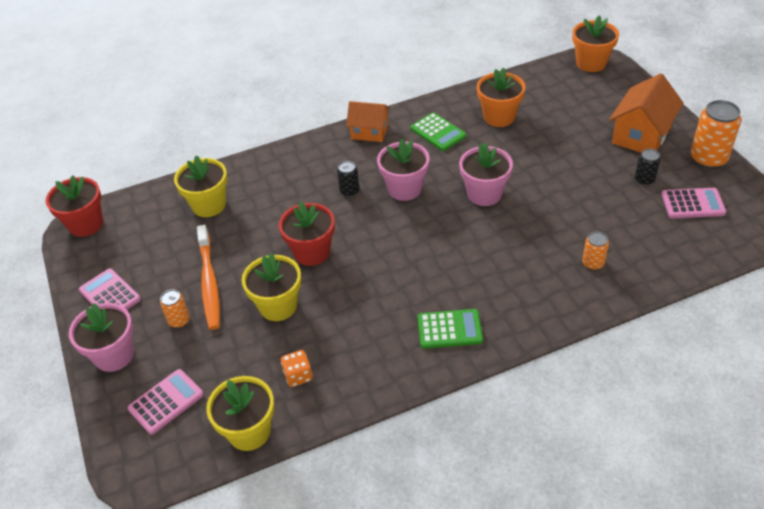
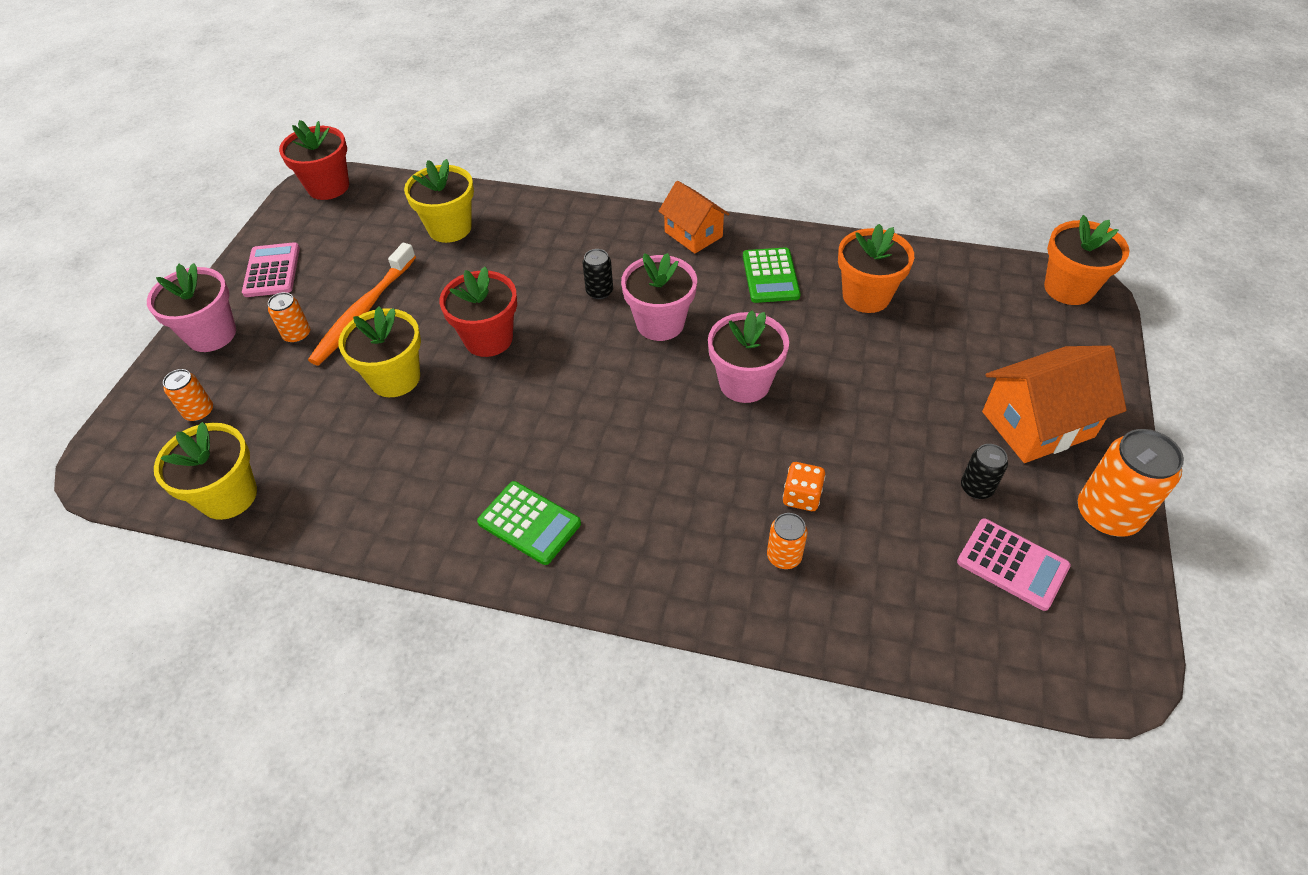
camera: 35 degrees right, 5 degrees up
(166, 402) = (199, 412): pink calculator -> orange can
(298, 376) = (331, 468): orange dice -> orange dice (801, 497)

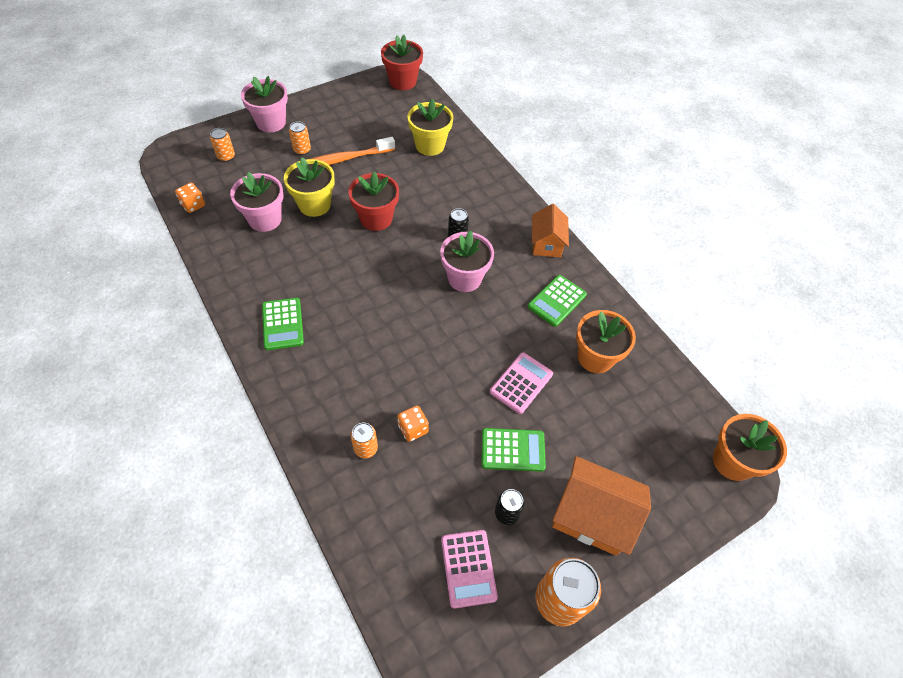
camera: 40 degrees right, 5 degrees up
(228, 496) = (193, 205): yellow flower pot -> orange dice
(272, 271) = (329, 109): pink calculator -> pink calculator (521, 383)
(744, 383) = (464, 346): pink flower pot -> pink flower pot (265, 219)
(908, 432) = (512, 450): none -> green calculator

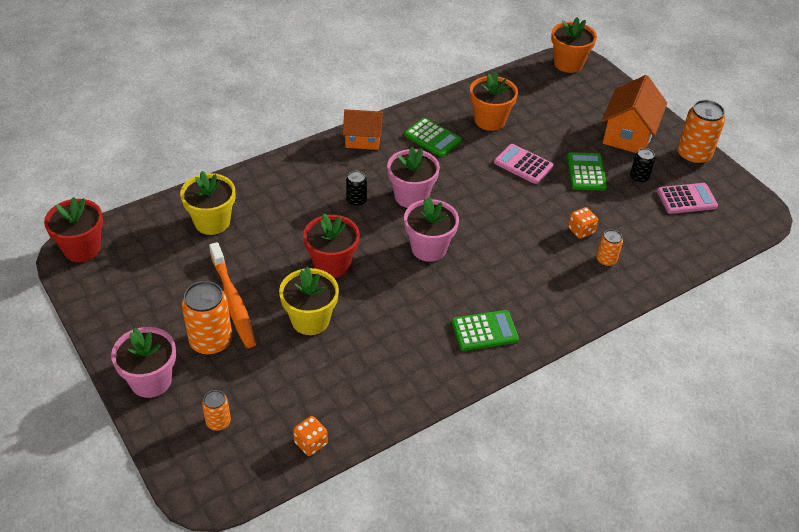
camera: 90 degrees left, 10 degrees down
(265, 219) = (335, 365): pink flower pot -> pink flower pot (429, 248)
(302, 150) = (211, 341): orange can -> orange can, size x1.85

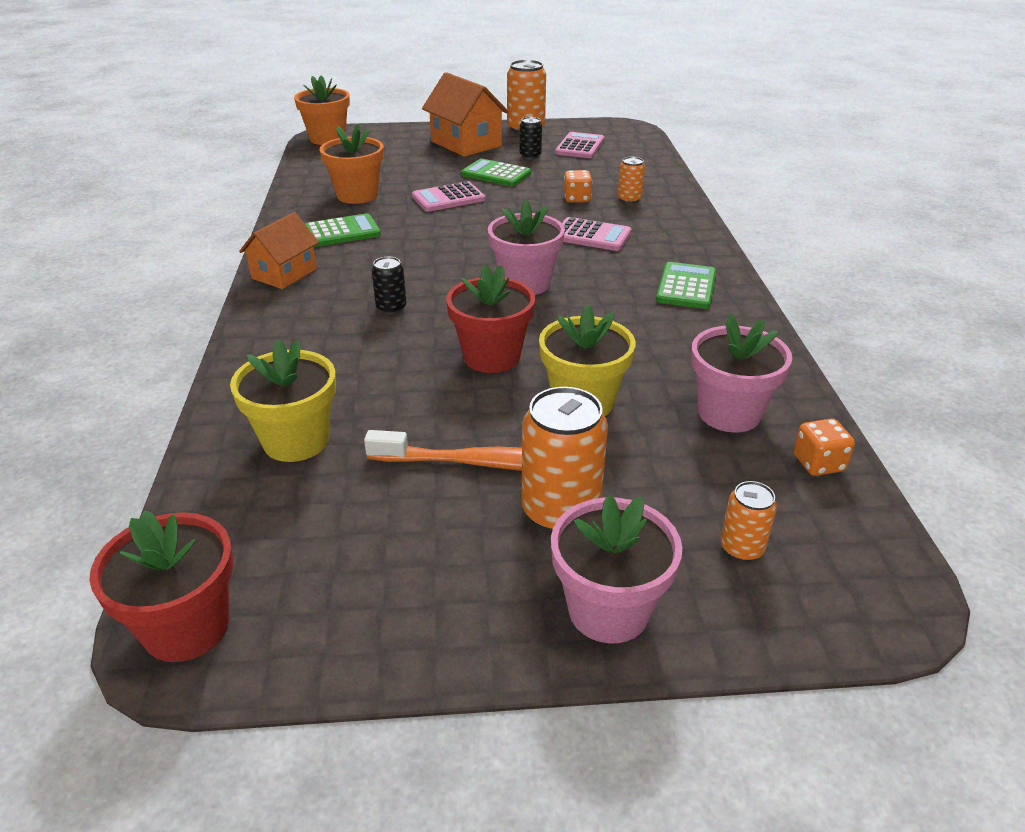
camera: 60 degrees left, 10 degrees down
(411, 196) = (426, 270): pink flower pot -> pink flower pot (729, 413)
(525, 258) = (592, 235): none -> pink calculator

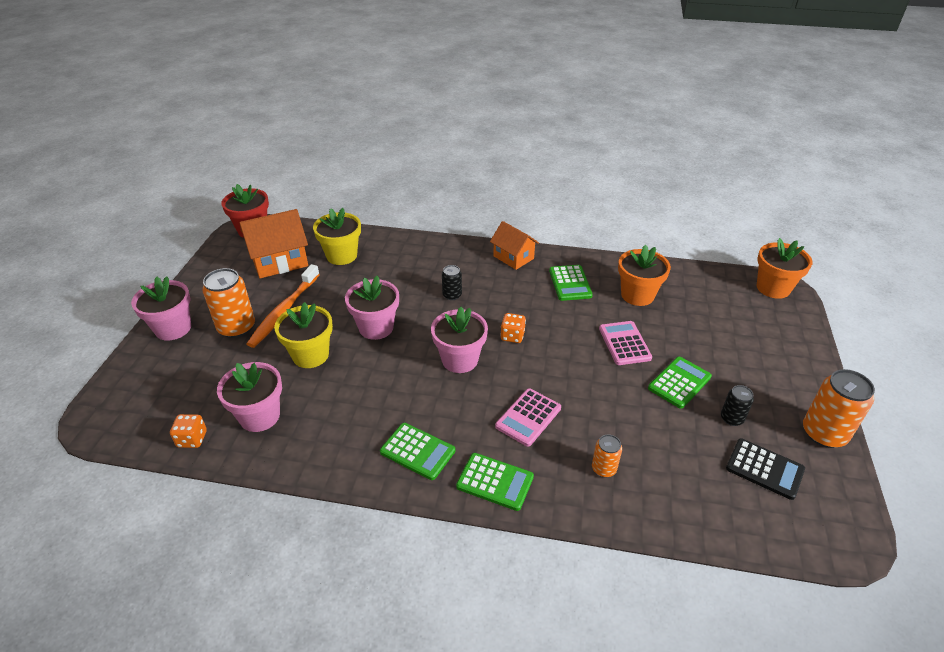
camera: 105 degrees right, 5 degrees up
(466, 144) = (766, 375): orange house -> orange house (279, 261)
(491, 357) = (376, 327): red flower pot -> pink flower pot
(577, 199) = (611, 428): orange dice -> orange dice (512, 336)
(579, 146) = (764, 469): pink calculator -> black calculator
(687, 243) = (495, 482): none -> green calculator
(741, 548) = (167, 381): orange can -> none

